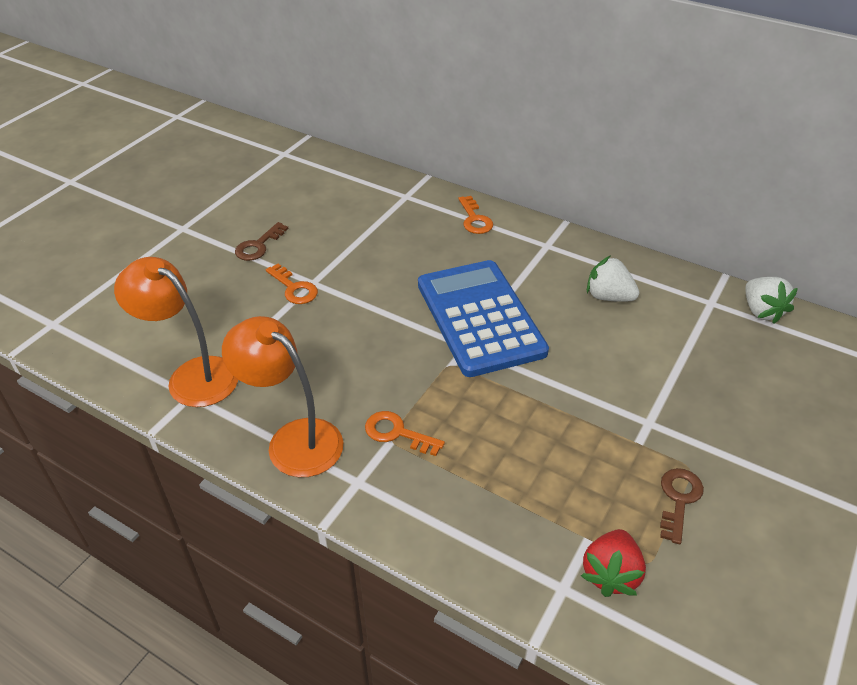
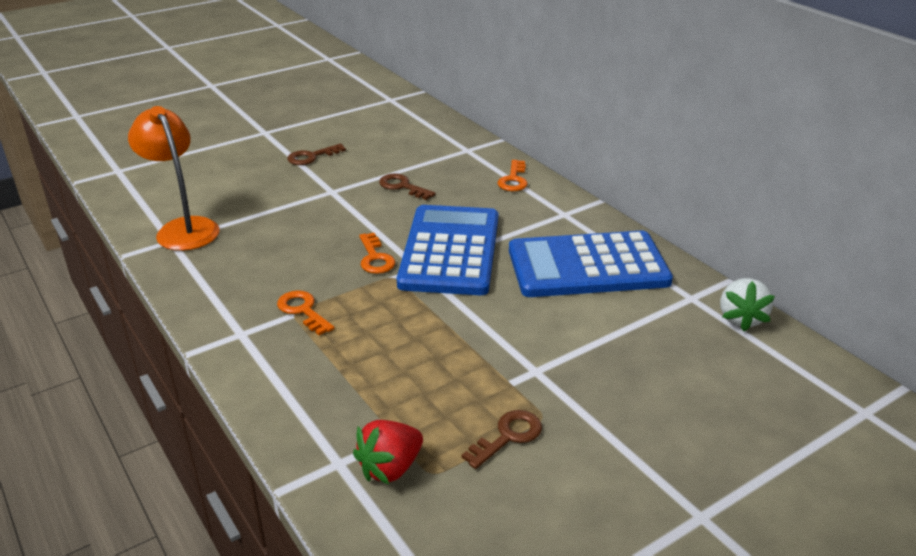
camera: 25 degrees right, 10 degrees down
(293, 439) = (218, 290): orange lamp -> none
(294, 288) = (313, 191): orange key -> orange key (375, 258)
(378, 256) = (402, 186): none -> brown key
(608, 297) = (587, 266): white strawberry -> blue calculator

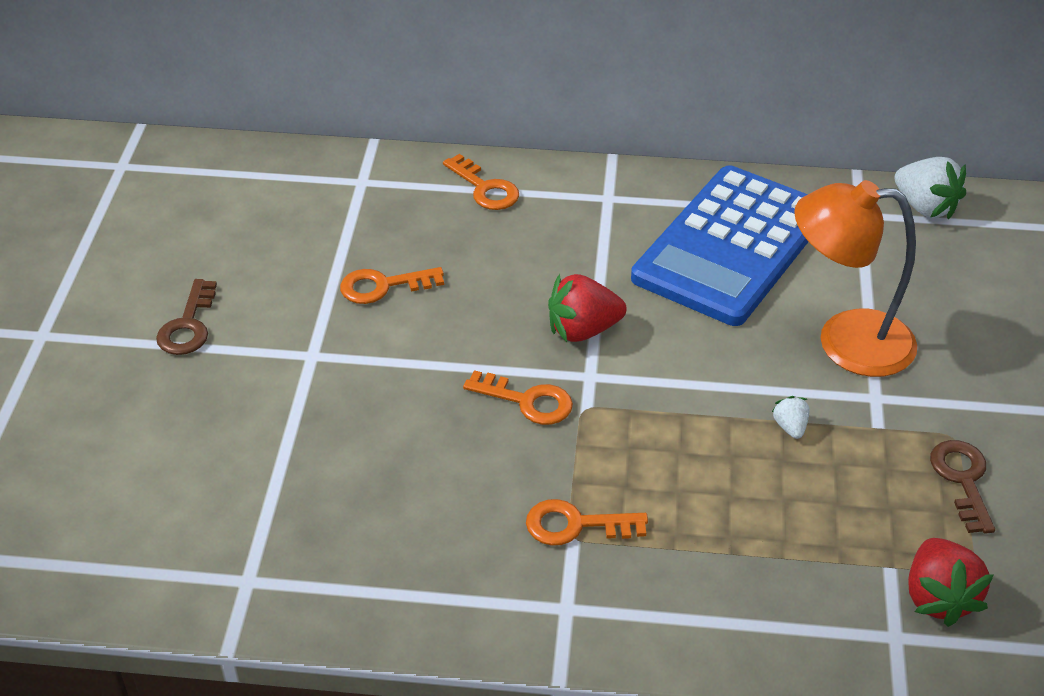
camera: 50 degrees left, 10 degrees up
(183, 228) = (228, 551): orange lamp -> orange lamp (845, 342)
(402, 186) = (383, 286): brown key -> orange key
(450, 251) = (583, 330): blue calculator -> red strawberry
(466, 349) = (790, 427): none -> white strawberry

